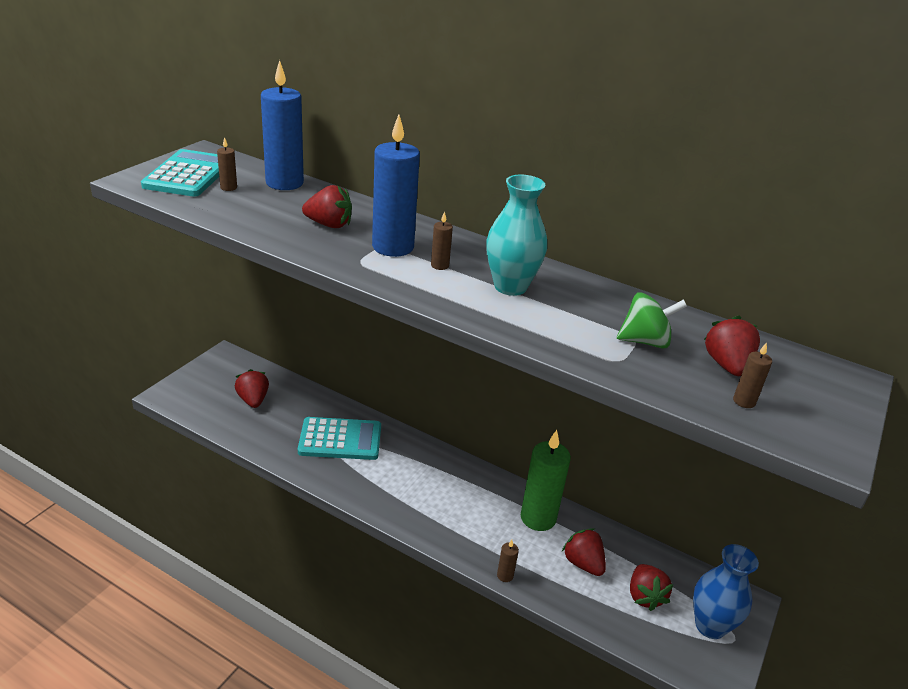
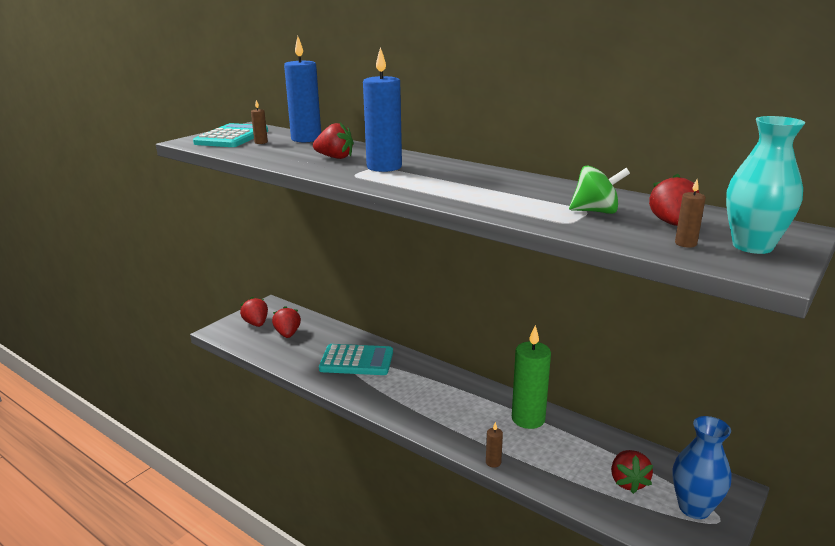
camera: 10 degrees right, 10 degrees down
(439, 265) = (421, 175): brown candle -> none
(510, 287) = (480, 185): turquoise vase -> turquoise vase (752, 246)
(583, 563) = (568, 454): red strawberry -> red strawberry (256, 323)

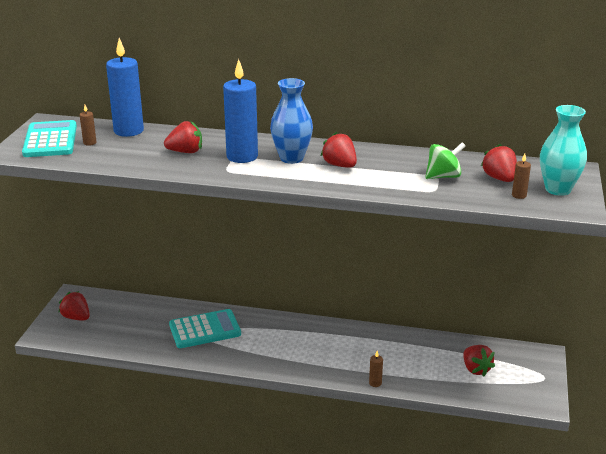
camera: 25 degrees left, 5 degrees up
(287, 334) = (118, 320): red strawberry -> red strawberry (340, 165)
(528, 419) = (380, 342): green candle -> none
(694, 508) = (526, 374): blue vase -> blue vase (291, 158)

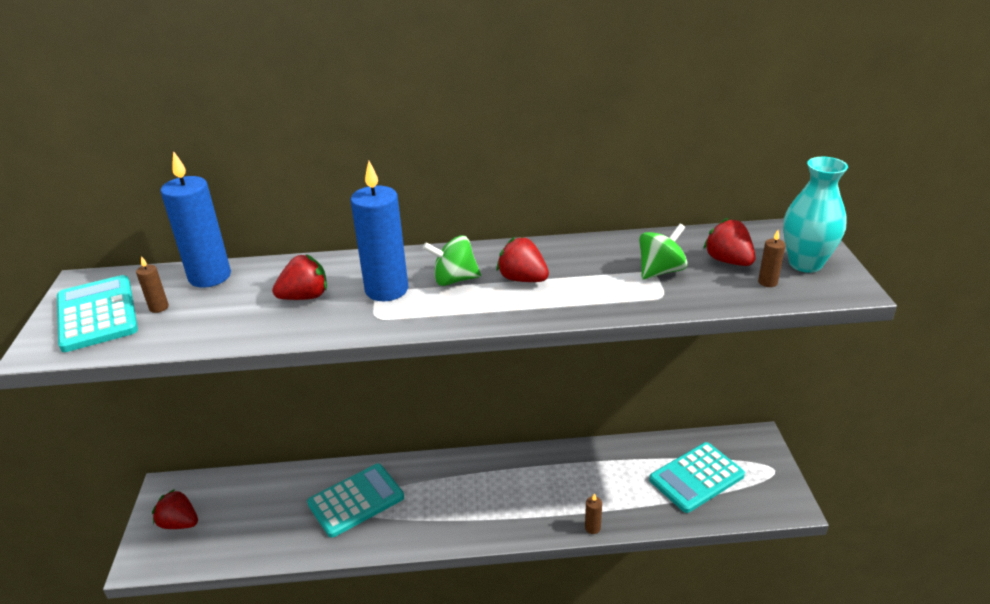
camera: 15 degrees left, 5 degrees up
(291, 158) = (454, 280): blue vase -> green spinning top
(476, 369) = (696, 477): red strawberry -> turquoise calculator

